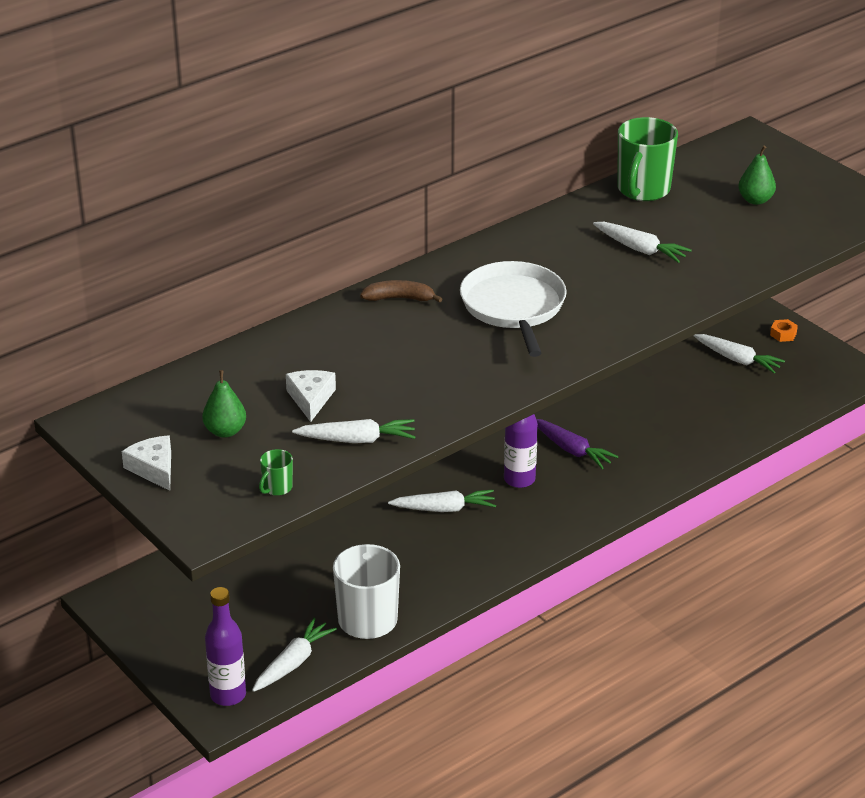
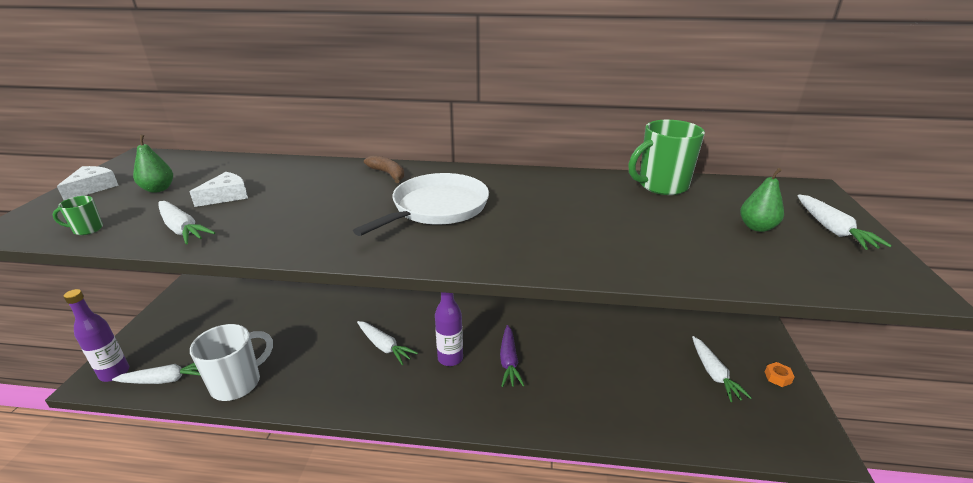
camera: 45 degrees right, 5 degrees down
(640, 249) = (594, 216): white carrot -> white carrot (832, 229)

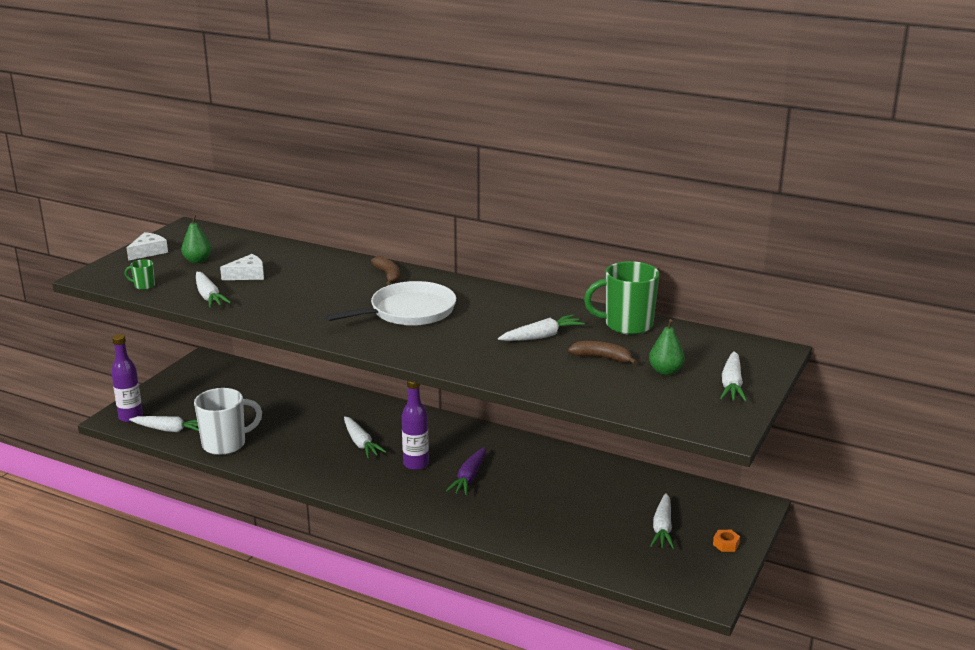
camera: 20 degrees right, 5 degrees down
(597, 211) = (541, 336): none -> white carrot
(681, 224) = (602, 358): none -> brown banana

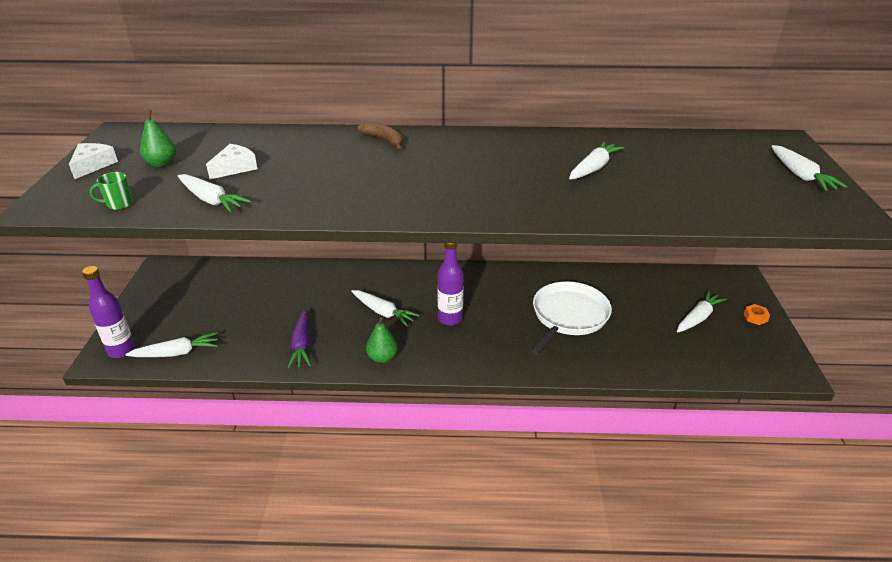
camera: 25 degrees left, 10 degrees up
(225, 444) = (249, 352): white mug -> none
(408, 311) = (444, 171): white pan -> white pan (568, 316)
(469, 477) = (507, 318): purple carrot -> purple carrot (302, 344)
(602, 358) = (669, 176): brown banana -> none
(627, 325) = (648, 142): green mug -> none
(662, 528) = (698, 318): white carrot -> white carrot turned 120 degrees counterclockwise
(665, 371) = (735, 176): green pear -> green pear (382, 357)

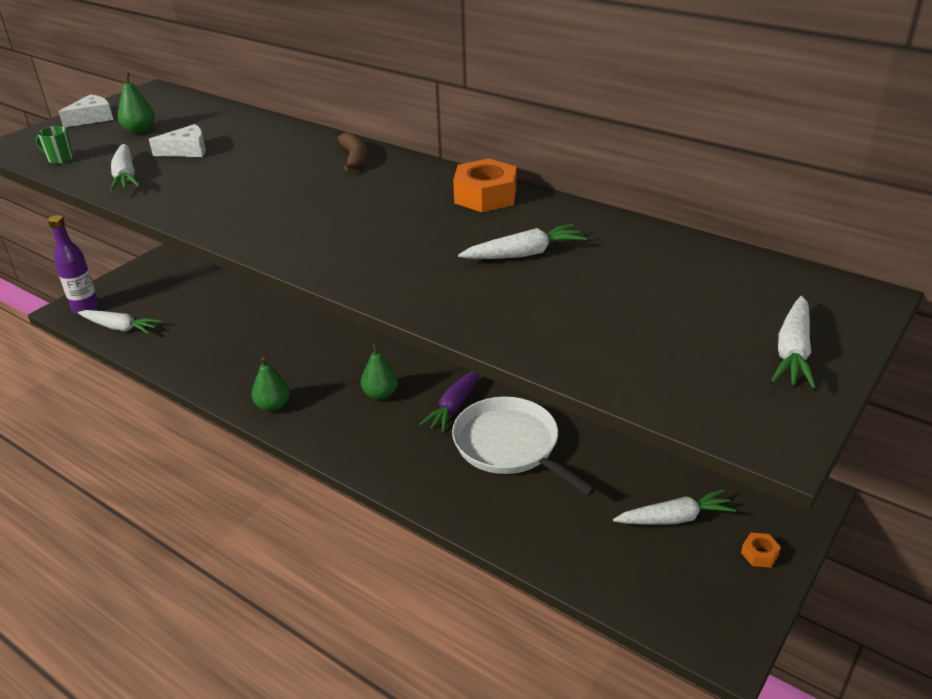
camera: 35 degrees right, 0 degrees up
(302, 344) = (221, 362): purple carrot -> purple carrot (455, 405)
(383, 312) = (325, 360): white carrot -> none
(450, 319) = (380, 394): purple bottle -> green pear
(514, 141) = (485, 196): none -> orange nut
(568, 316) = (510, 446): white pan -> white pan turned 105 degrees counterclockwise

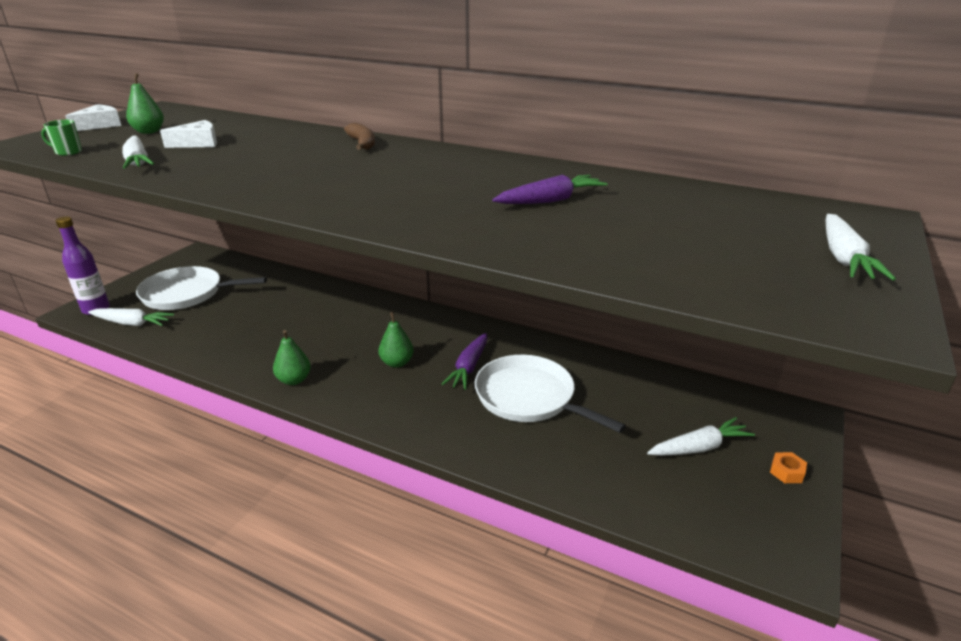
camera: 10 degrees left, 5 degrees down
(177, 295) = (187, 294): none -> white pan
(485, 196) = (495, 164): orange nut -> none
(523, 254) = (550, 200): white carrot -> purple carrot

